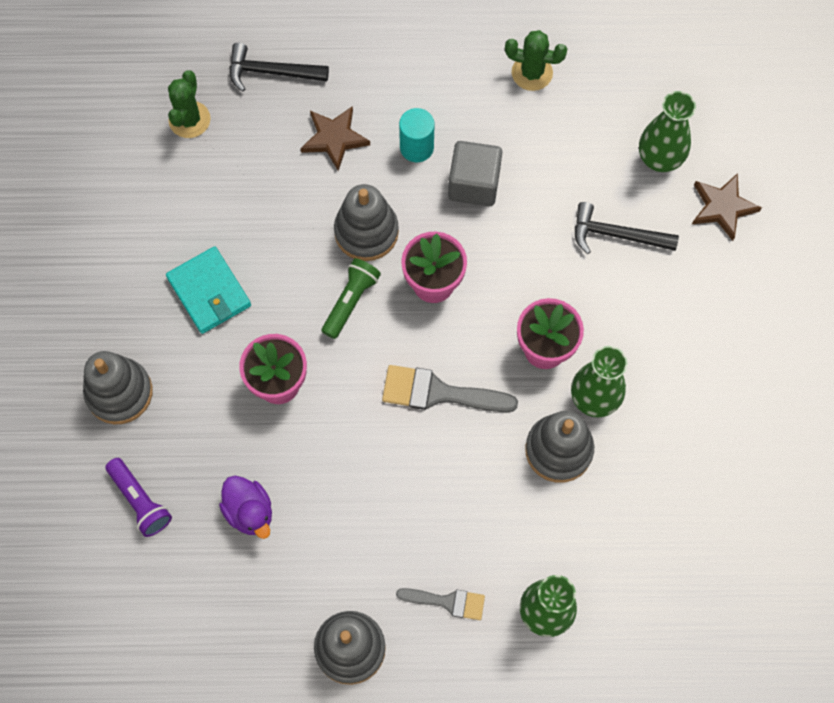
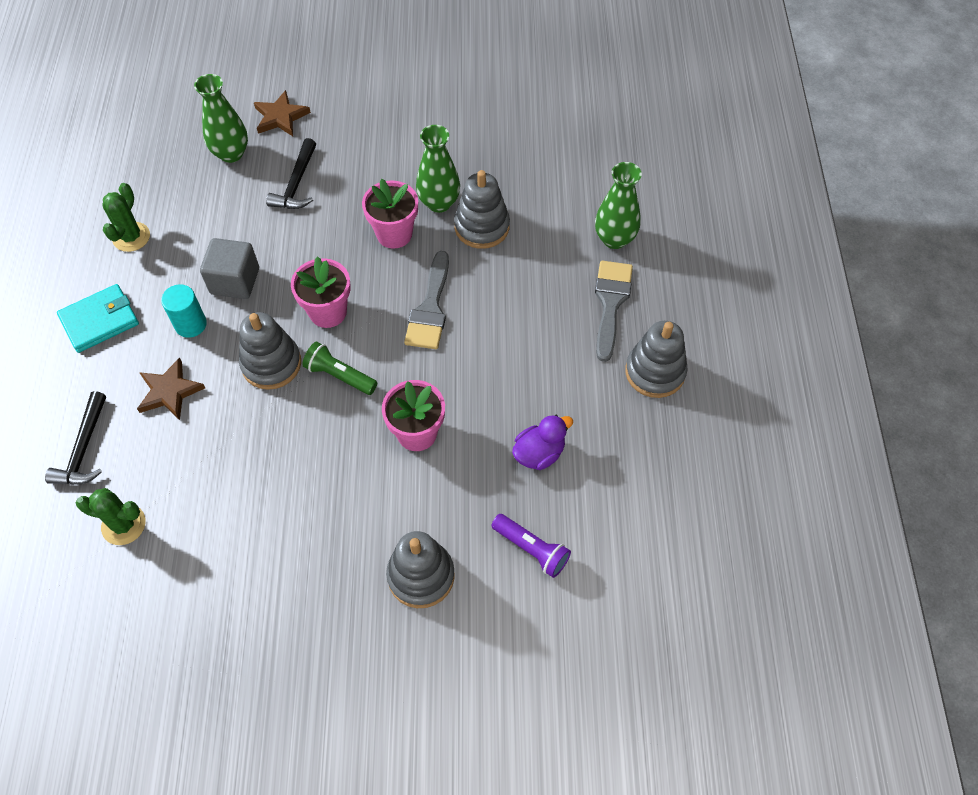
camera: 90 degrees left, 10 degrees down
(140, 501) = (531, 549): purple flashlight -> purple flashlight turned 75 degrees clockwise
(209, 292) = (319, 497): turquoise wallet -> turquoise wallet (100, 320)
(447, 602) = (610, 303): grey brush -> grey brush, size x1.60

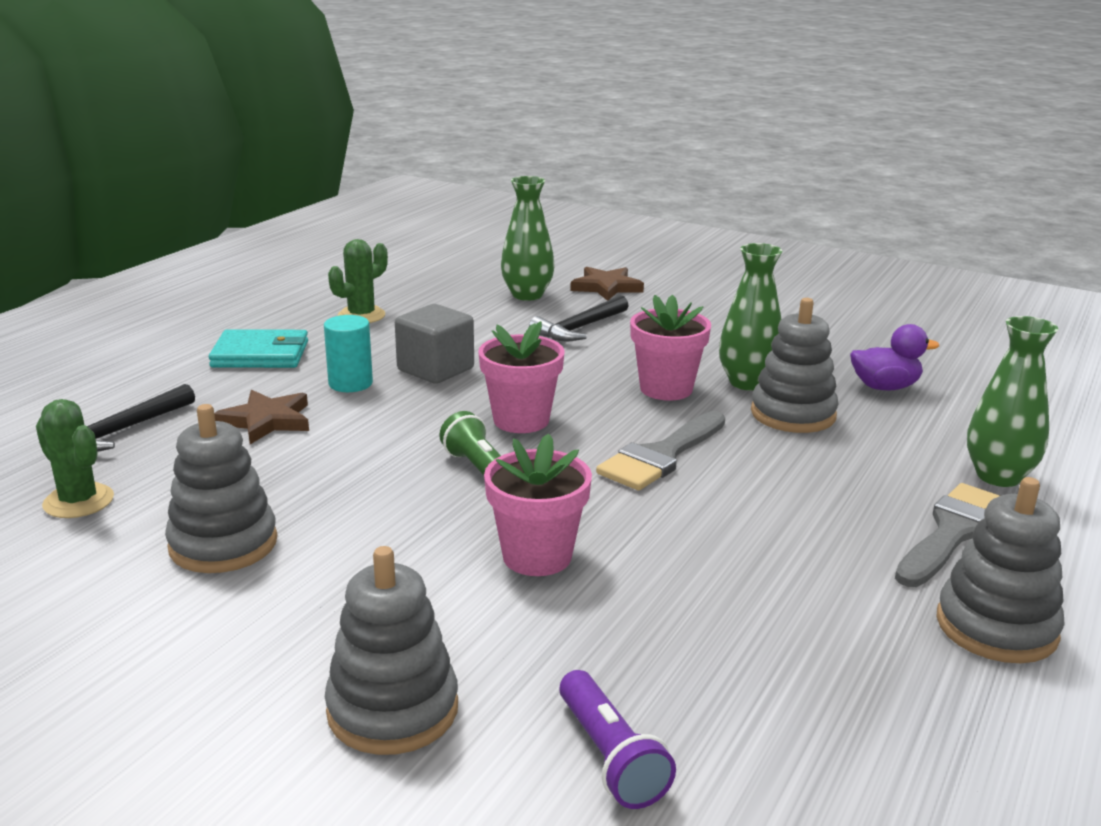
camera: 30 degrees right, 35 degrees down
(271, 364) = (407, 437): grey stacking toy -> grey stacking toy (223, 544)
(539, 453) = (716, 645): purple duck -> purple duck (885, 387)

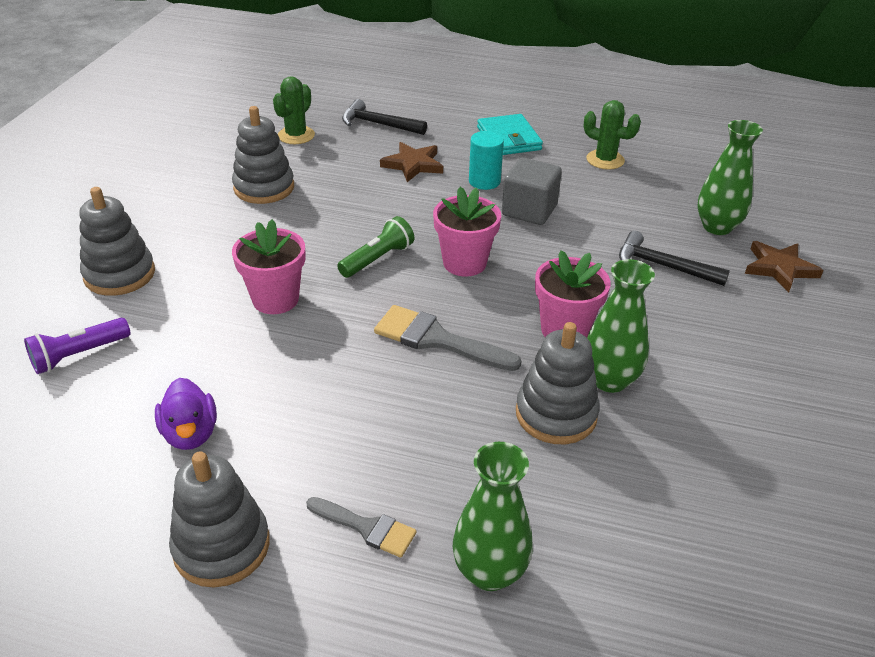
camera: 75 degrees right, 15 degrees up
(885, 387) = (663, 484): purple duck -> purple duck (190, 434)
(954, 532) = (367, 528): grey brush -> grey brush, size x0.63

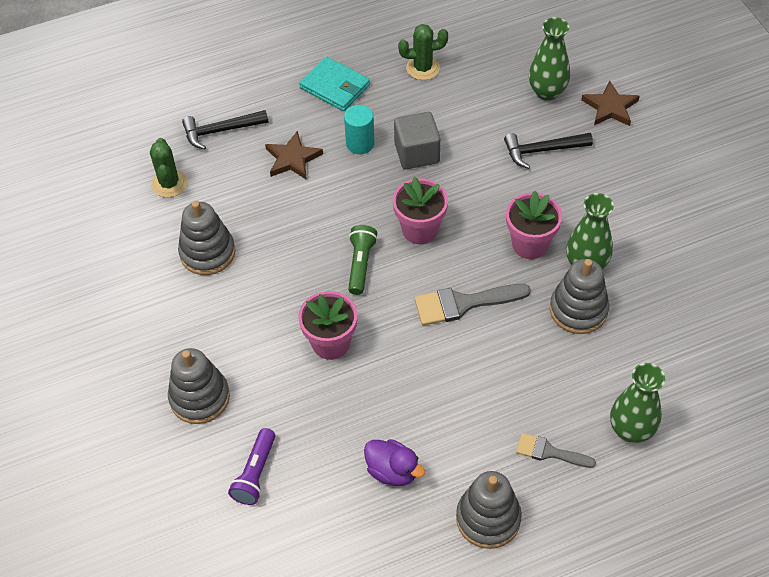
camera: 35 degrees left, 15 degrees up
(367, 528) = (549, 452): grey brush -> grey brush turned 150 degrees counterclockwise

